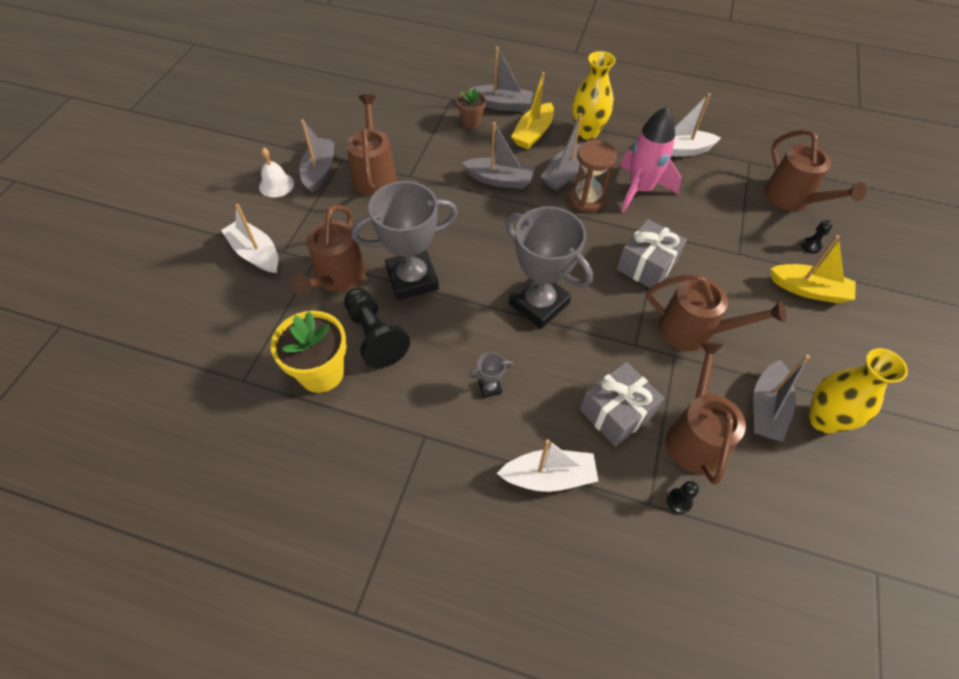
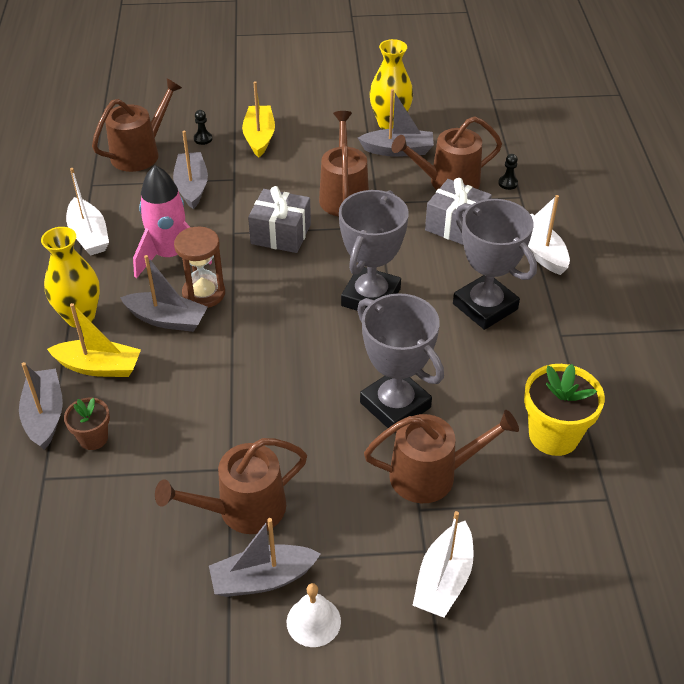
camera: 110 degrees left, 10 degrees down
(375, 336) = (485, 409): black pawn -> none
(490, 387) = (485, 306): grey trophy -> grey trophy, size x2.47
(499, 180) = (201, 376): grey boat -> grey boat (192, 186)

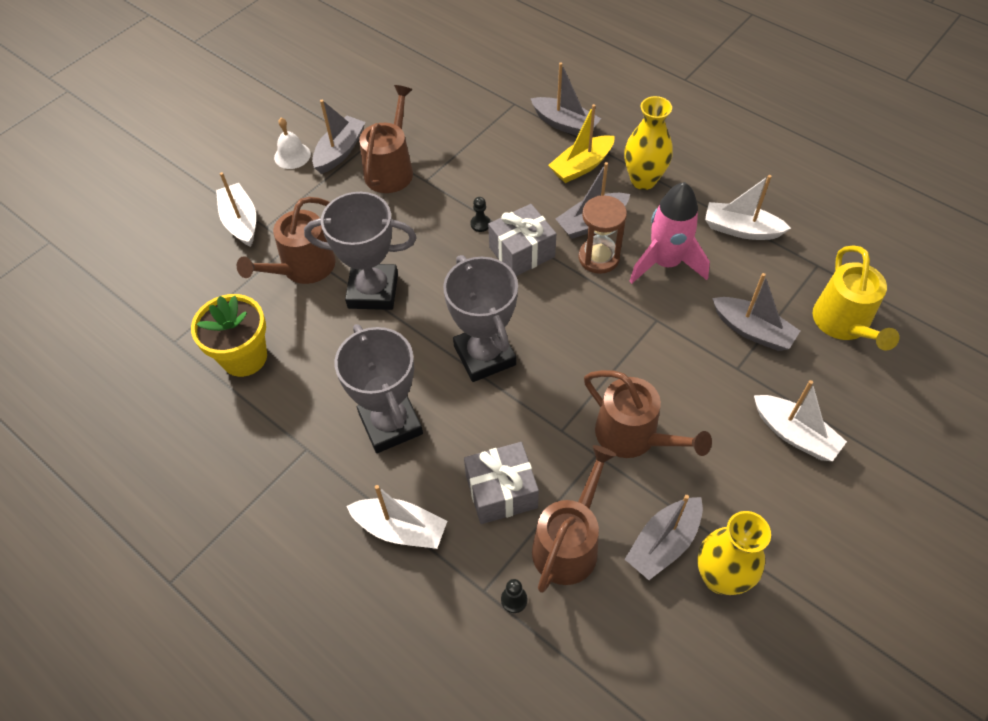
camera: 135 degrees right, 10 degrees up
(93, 438) = (521, 135): brown flower pot -> none
(140, 153) = (843, 323): brown watering can -> yellow watering can
(203, 139) = (830, 385): black pawn -> black pawn (480, 224)
(259, 137) = (794, 434): yellow boat -> white boat
(281, 234) = (622, 350): grey gift -> grey gift (522, 252)
(485, 306) = (390, 424): grey trophy -> grey trophy turned 60 degrees clockwise

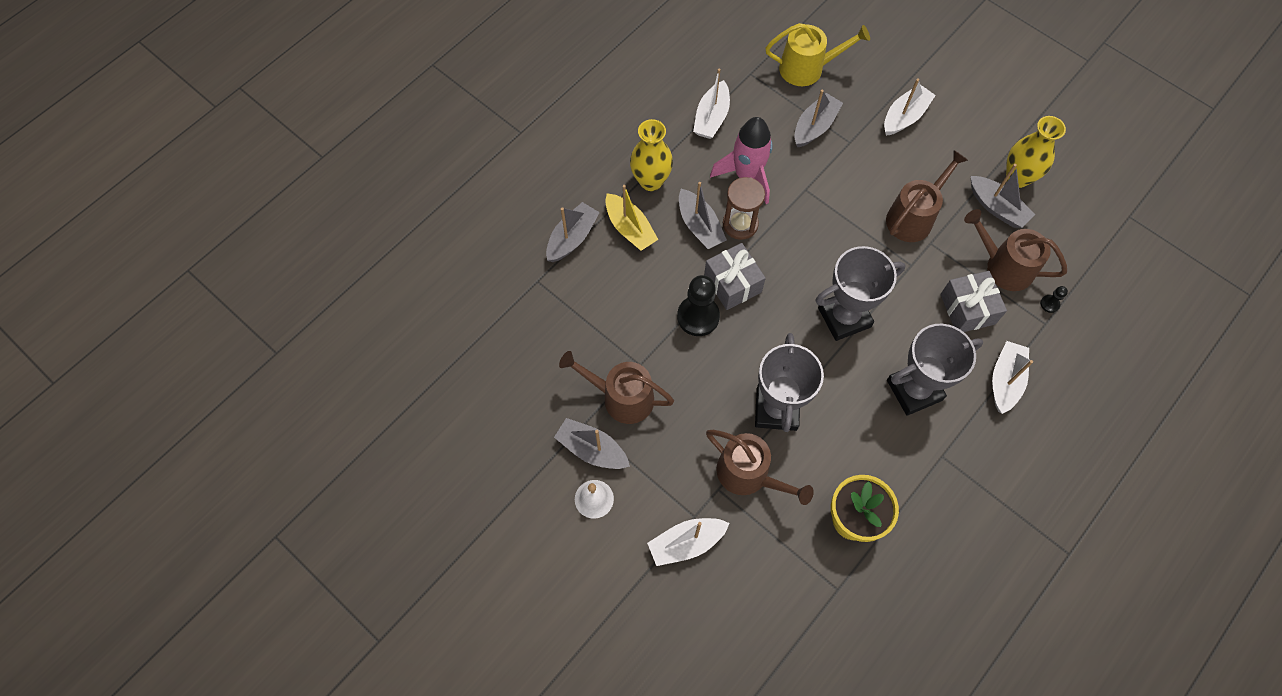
camera: 90 degrees left, 10 degrees up
(480, 224) = (698, 316): black pawn -> black pawn, size x2.24

